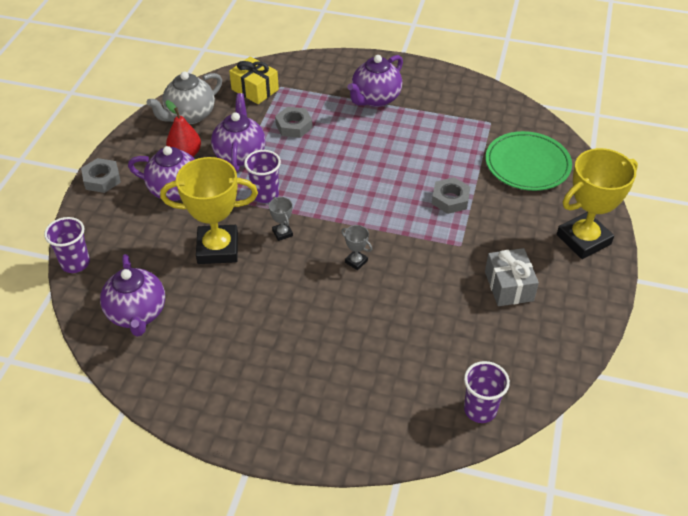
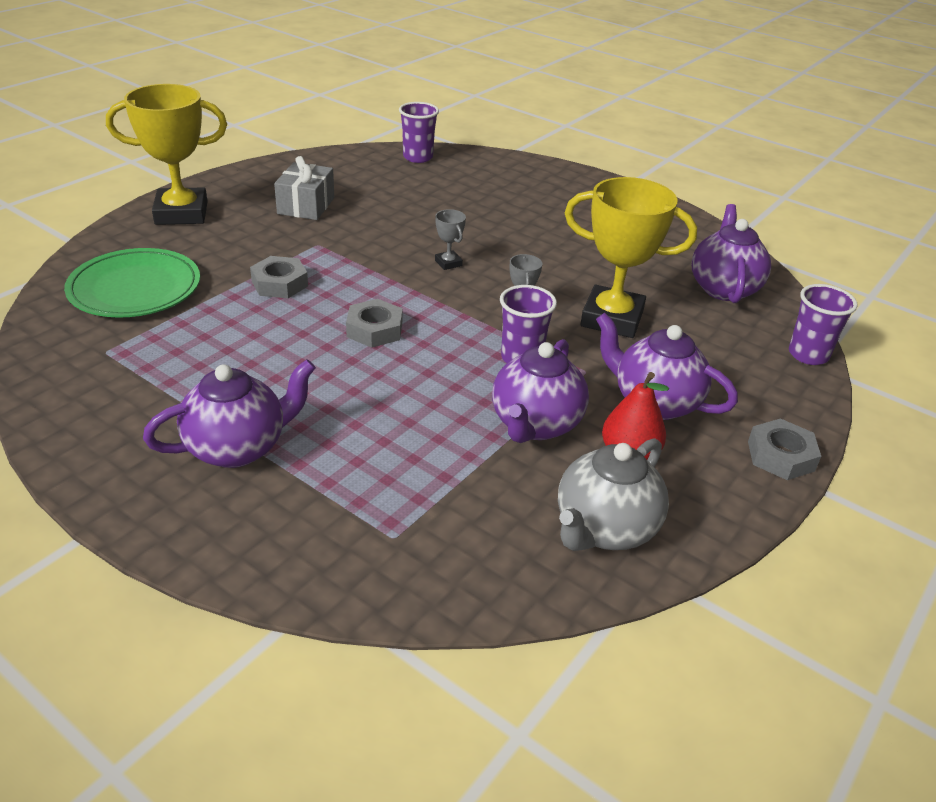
camera: 160 degrees left, 10 degrees down
(189, 116) = (604, 529): grey teapot -> grey teapot turned 150 degrees clockwise
(255, 89) = (449, 546): yellow gift -> none
(294, 126) = (418, 444): grey nut -> grey nut (374, 329)

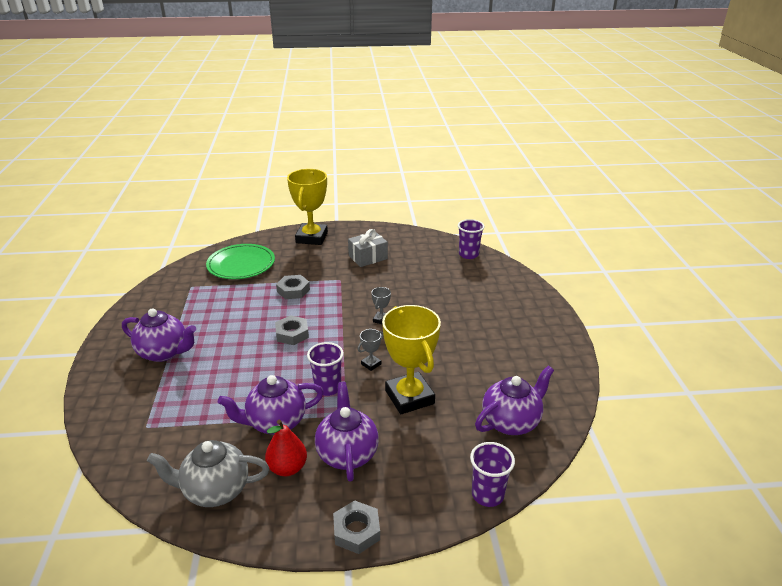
camera: 50 degrees right, 5 degrees down
(181, 213) = (311, 238): yellow trophy -> yellow trophy turned 60 degrees clockwise

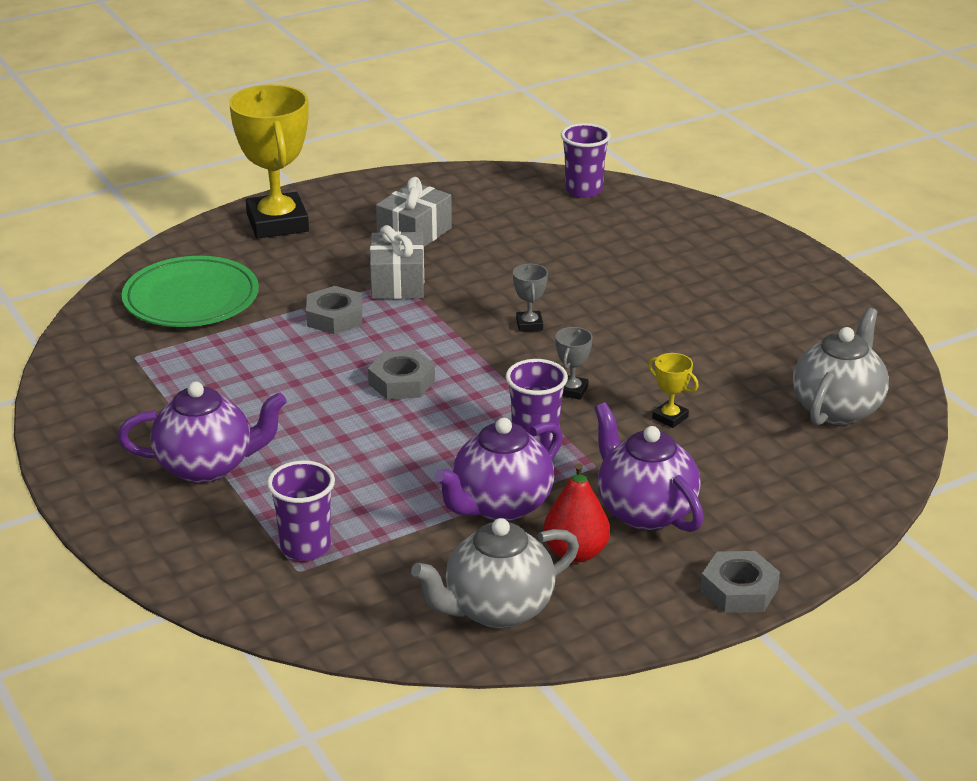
camera: 25 degrees left, 0 degrees up
(338, 280) = (397, 282): none -> grey gift
(409, 397) = (670, 417): yellow trophy -> yellow trophy, size x0.42
(487, 495) = (873, 500): purple cup -> purple cup (305, 547)
(511, 422) = (837, 408): purple teapot -> grey teapot

